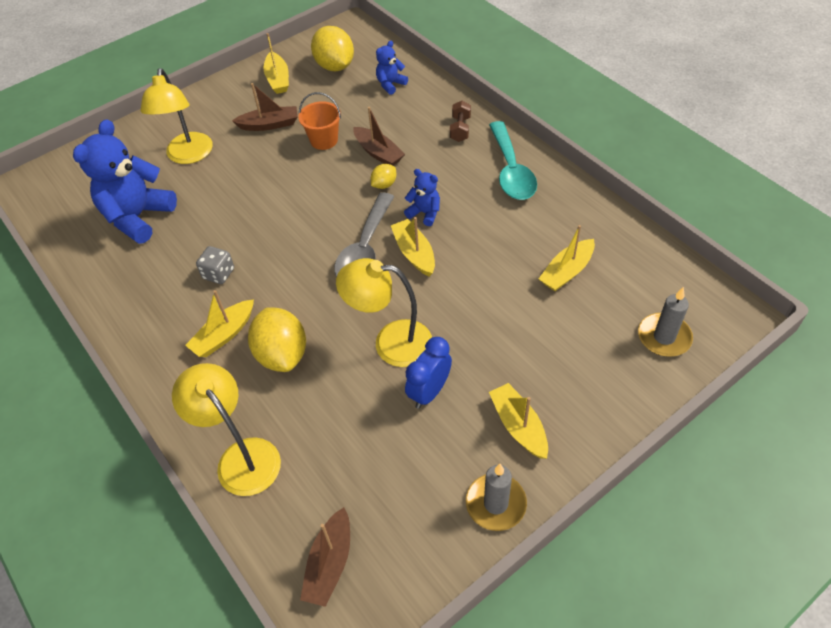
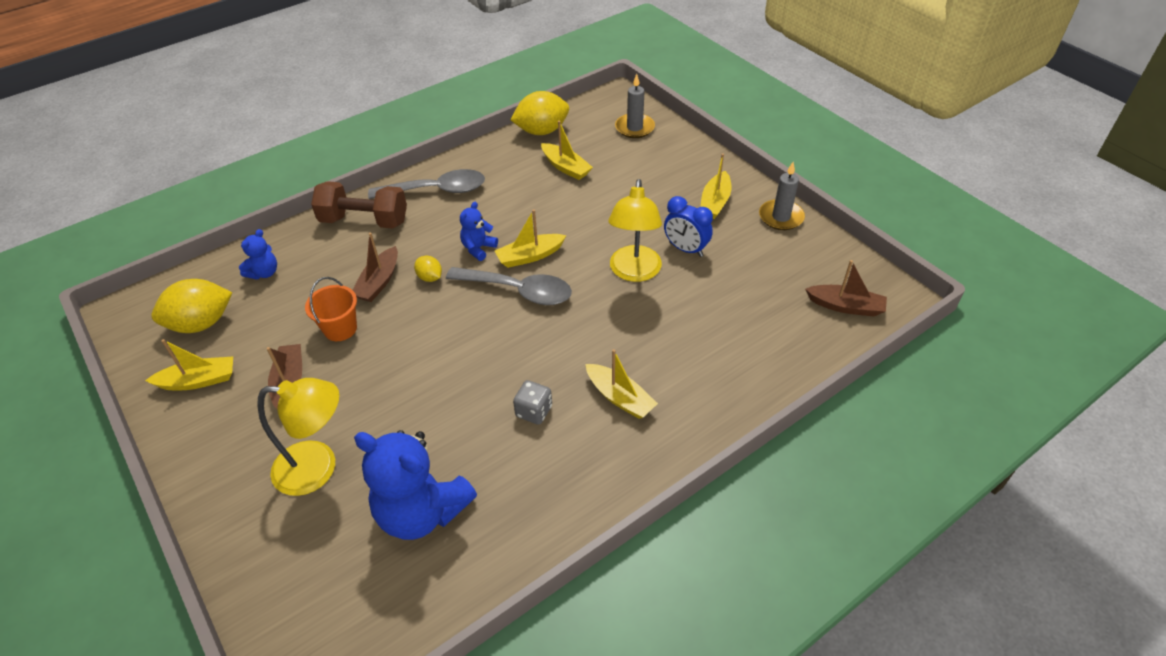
camera: 90 degrees left, 5 degrees down
(241, 456) = (759, 370): yellow lamp -> none
(282, 354) = (645, 348): yellow lemon -> yellow lemon (542, 131)
(378, 153) = (379, 282): brown boat -> brown boat turned 150 degrees clockwise
(390, 84) = (264, 273): blue teddy bear -> blue teddy bear turned 105 degrees counterclockwise
(460, 129) = (364, 221): brown dumbbell -> brown dumbbell, size x1.92
(511, 171) = (437, 190): turquoise spoon -> grey spoon
(518, 426) = (715, 202): yellow boat -> yellow boat turned 45 degrees counterclockwise

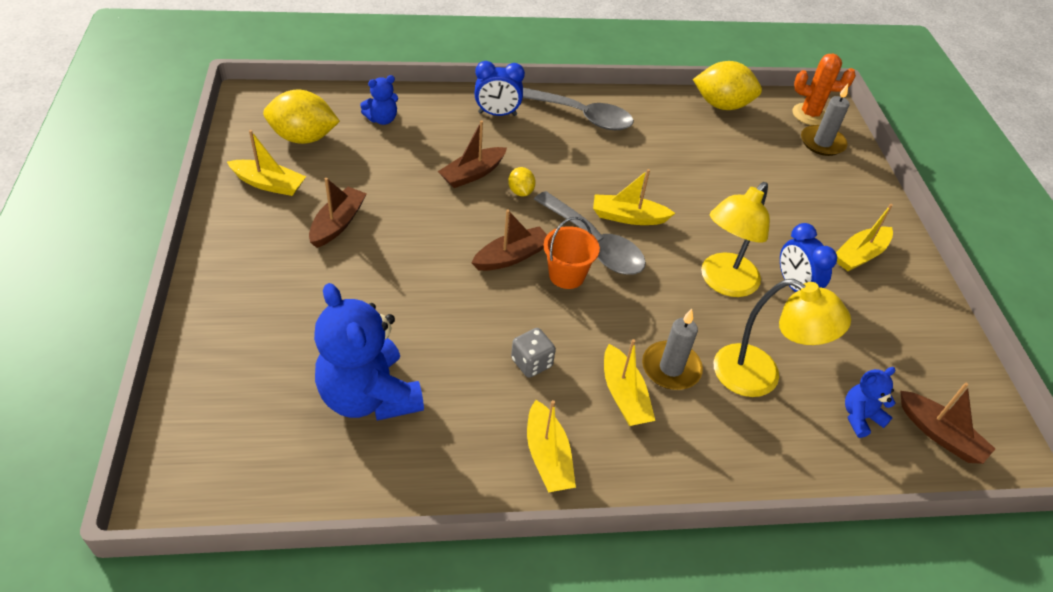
camera: 25 degrees right, 0 degrees up
(318, 467) = (311, 308): yellow lamp -> yellow lamp (760, 377)
(340, 329) = (411, 198): orange bucket -> orange bucket (566, 275)
(364, 221) = (497, 114): brown dumbbell -> blue clock
(459, 335) = (511, 256): none -> brown boat
(478, 248) = (584, 186): blue teddy bear -> blue teddy bear (860, 417)
(566, 167) = (722, 150): yellow boat -> yellow boat (547, 456)
(611, 109) = (810, 115): none -> orange cactus
(781, 217) = (926, 305): grey candle -> grey candle (671, 368)

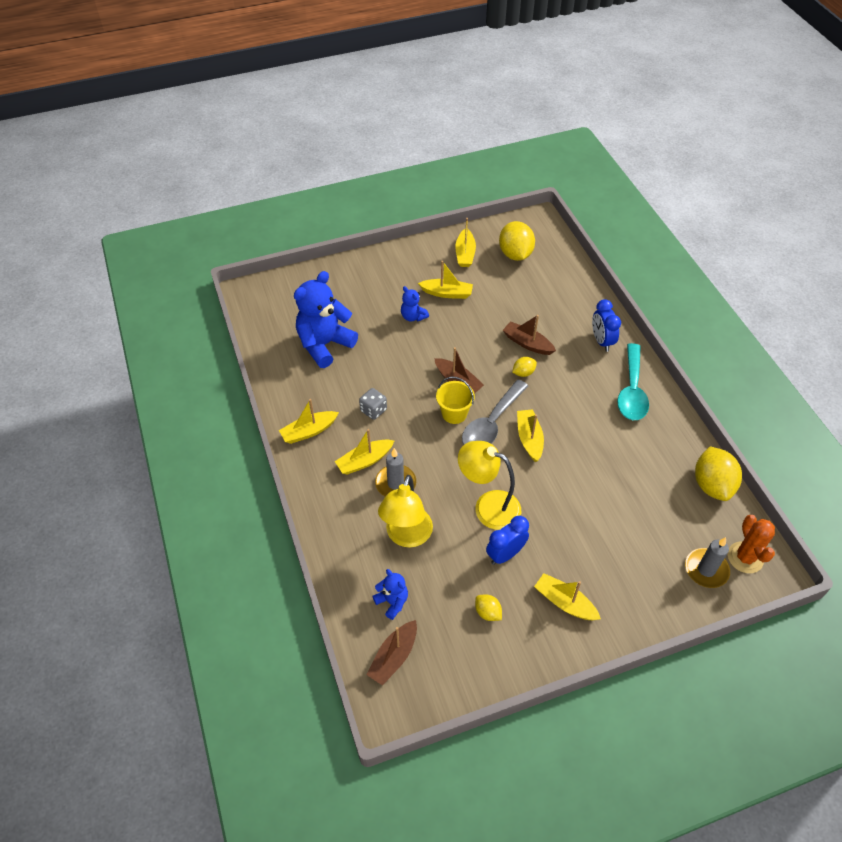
camera: 80 degrees right, 5 degrees up
(338, 223) = (447, 293): brown boat -> yellow boat
(382, 119) = (556, 284): blue teddy bear -> blue teddy bear (413, 316)
(566, 275) = (454, 413): orange bucket -> yellow bucket
(581, 116) = (632, 391): grey spoon -> turquoise spoon
(874, 325) = (487, 612): none -> yellow lemon

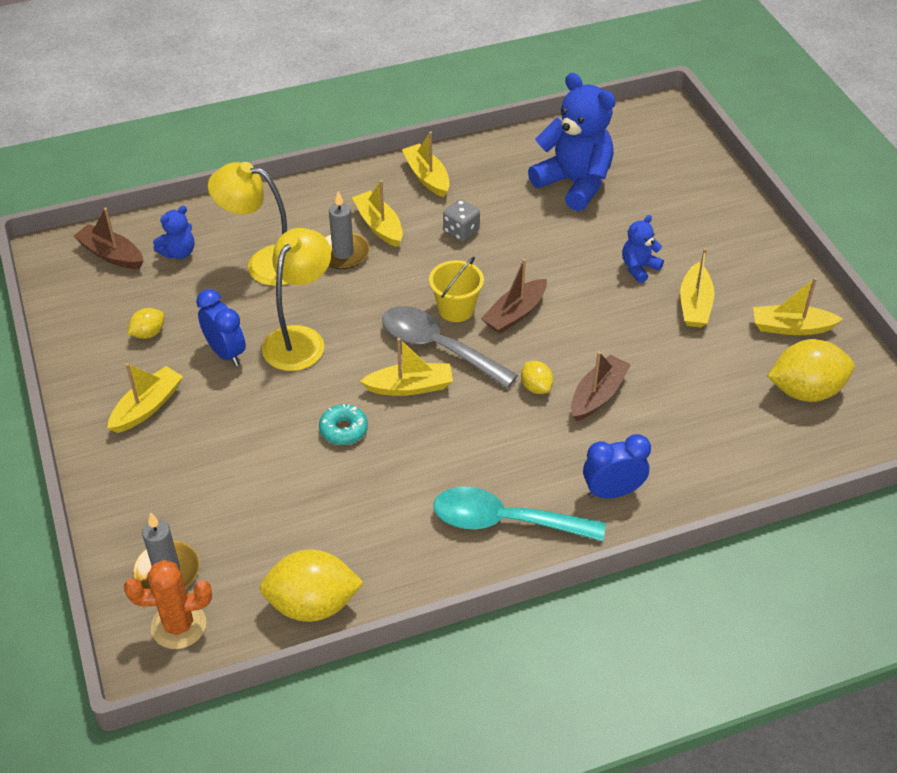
camera: 90 degrees right, 5 degrees down
(571, 475) = (343, 429): none -> turquoise donut

